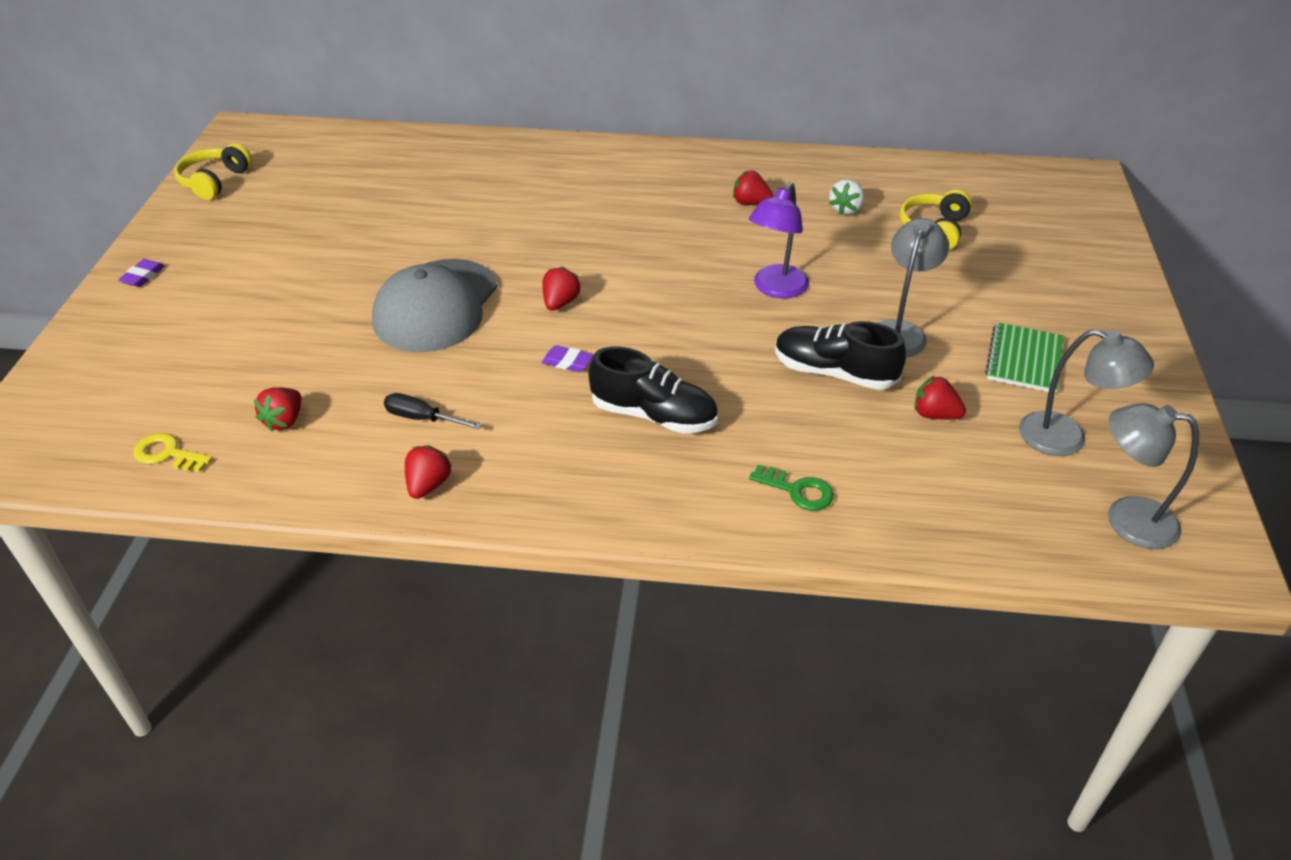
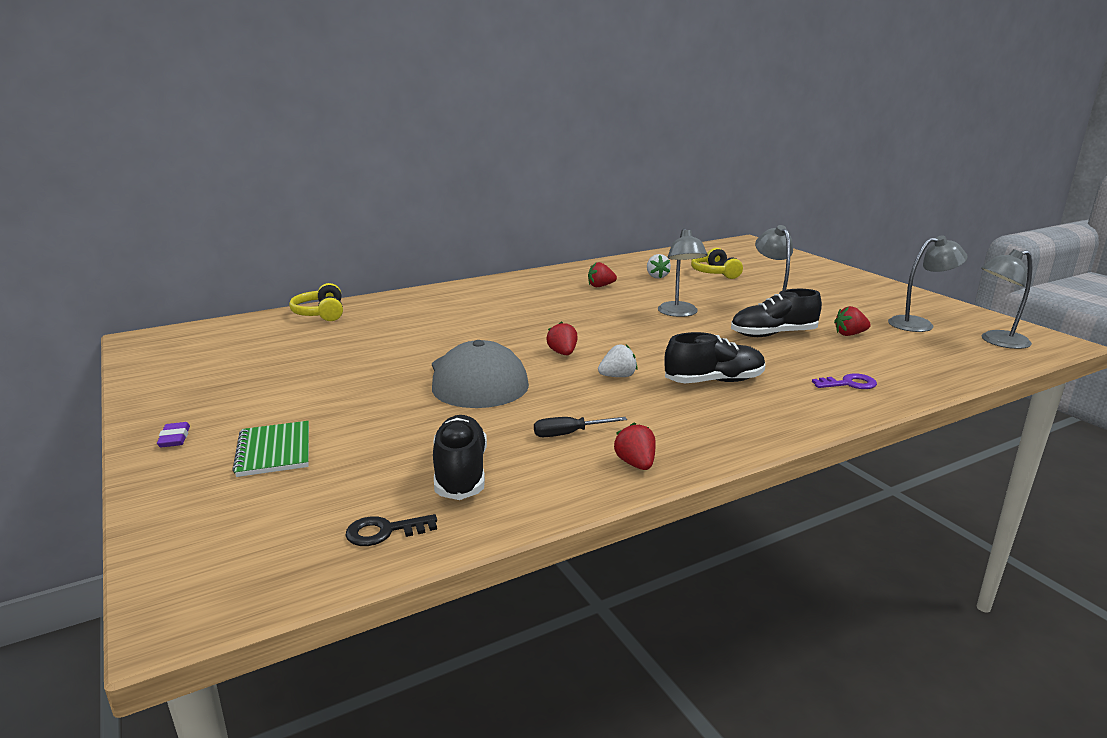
camera: 35 degrees left, 20 degrees down
(167, 454) = (385, 531): yellow key -> black key
(214, 181) = (163, 369): yellow headphones -> yellow headphones (320, 313)
(284, 421) = (460, 473): red strawberry -> black shoe
(567, 362) = (618, 376): purple eraser -> white strawberry
(775, 289) = (679, 313): purple lamp -> grey lamp
(797, 490) = (849, 384): green key -> purple key
(1024, 360) = (846, 304): green notebook -> green notebook (274, 451)

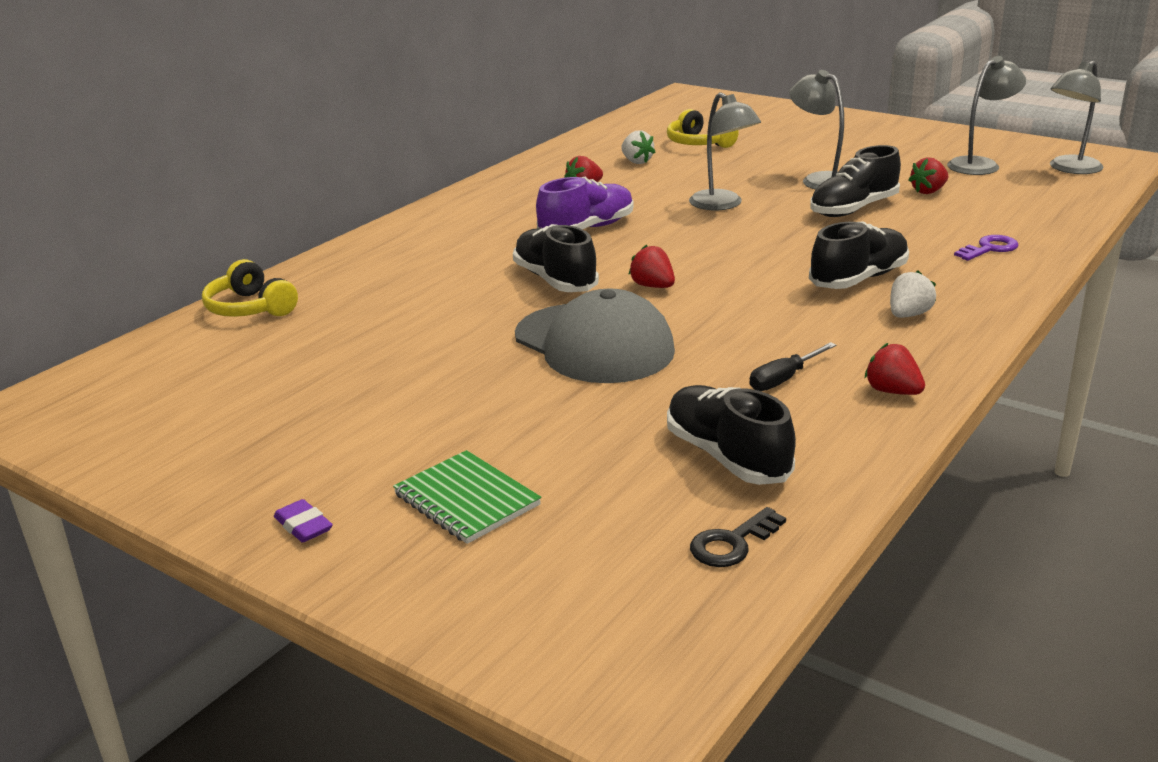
camera: 25 degrees left, 5 degrees up
(507, 336) = (555, 280): none -> black shoe
(569, 310) = (587, 229): none -> purple shoe
(618, 376) = (751, 299): white strawberry -> white strawberry (908, 315)

